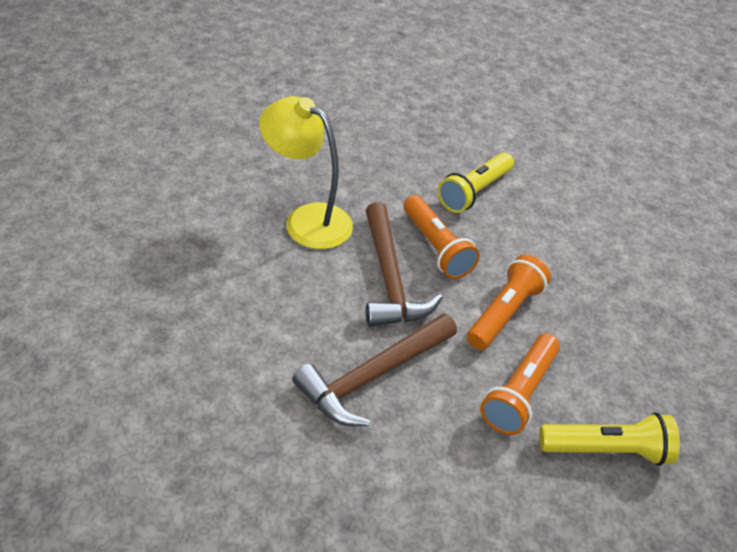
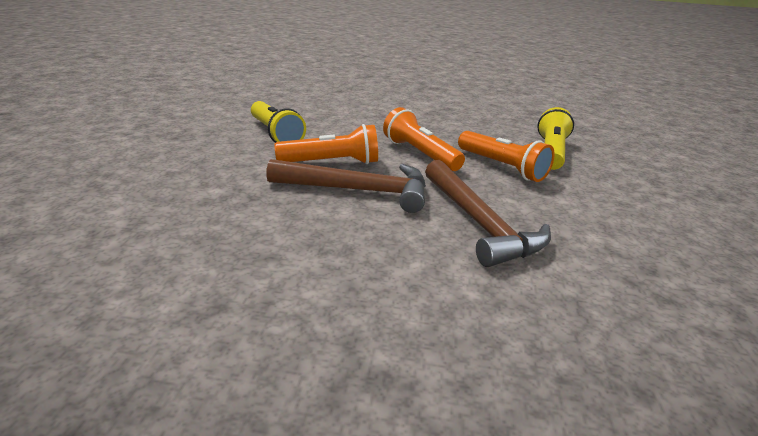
camera: 70 degrees left, 15 degrees down
(307, 219) = (241, 218): yellow lamp -> none

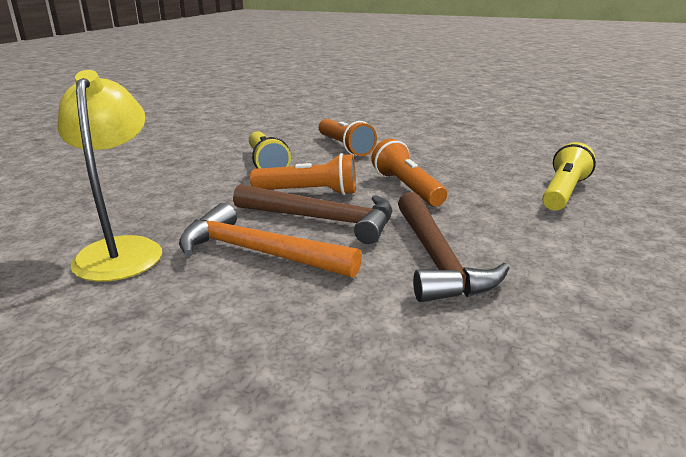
camera: 15 degrees right, 5 degrees down
(168, 238) = (121, 250): none -> yellow lamp
(314, 230) = (259, 253): none -> orange hammer
(502, 167) = (494, 205): orange flashlight -> orange flashlight (345, 147)

